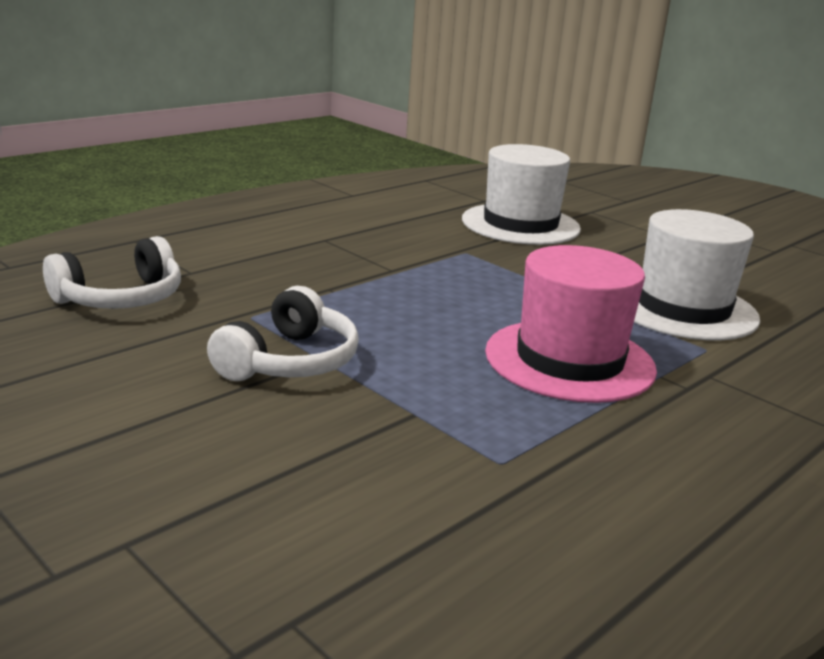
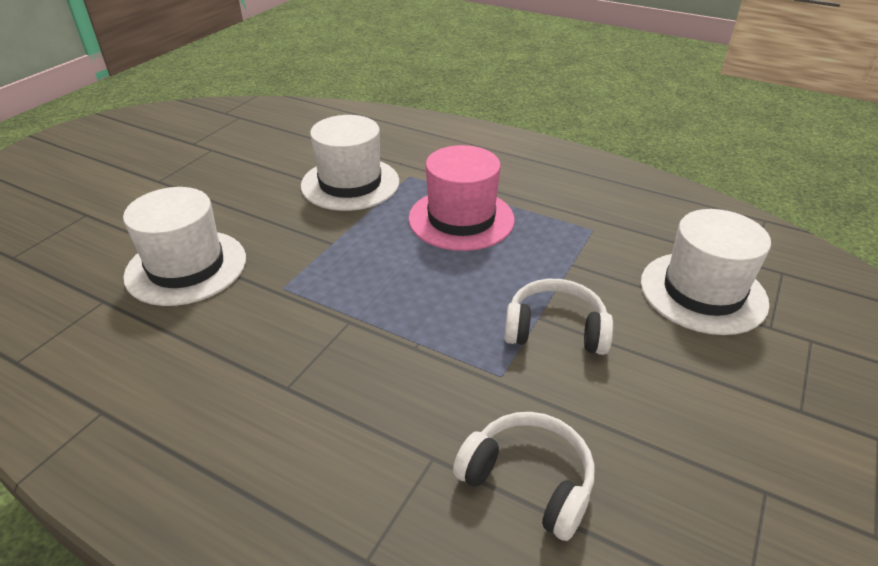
camera: 105 degrees left, 15 degrees up
(263, 509) = (703, 292): none -> white hat

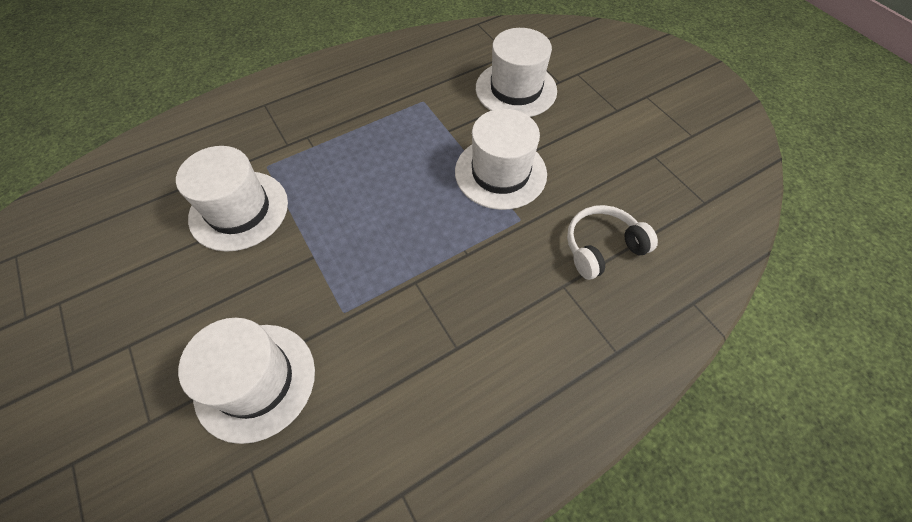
camera: 60 degrees left, 20 degrees up
(461, 219) = (352, 162): pink hat -> none
(555, 330) = (500, 172): white headphones -> white hat

